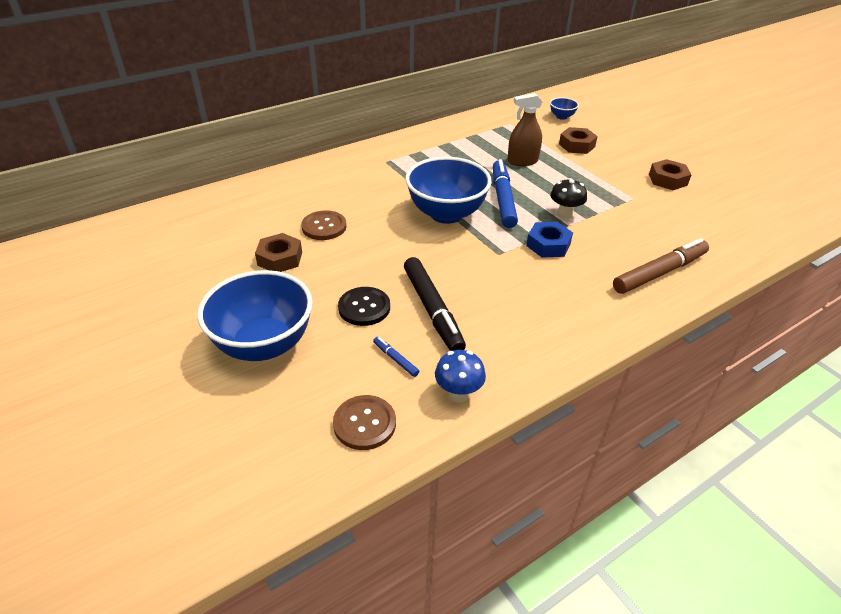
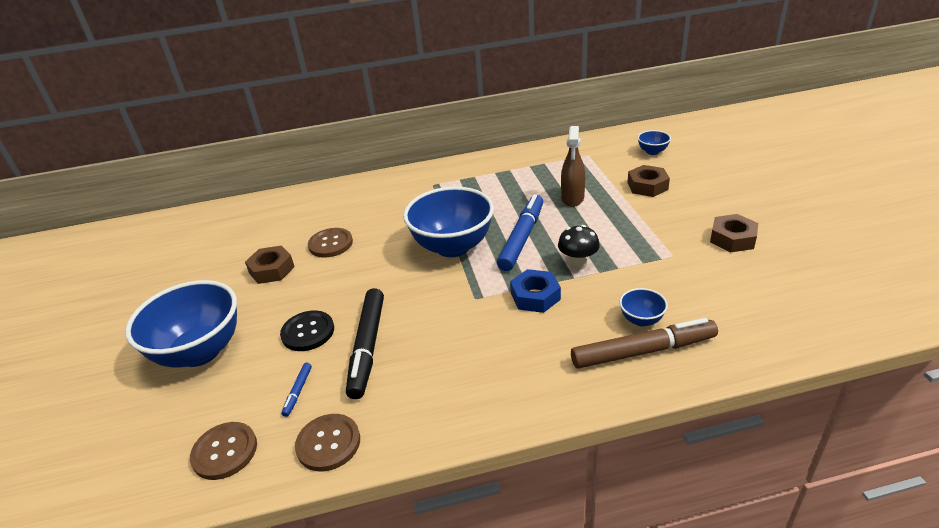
camera: 25 degrees right, 5 degrees down
(395, 359) = (298, 392): blue marker -> blue marker turned 150 degrees counterclockwise
(458, 394) = (328, 443): blue mushroom -> brown button
(522, 161) = (572, 198): brown spray bottle -> brown spray bottle turned 90 degrees counterclockwise
(642, 250) = (641, 320): none -> blue bowl

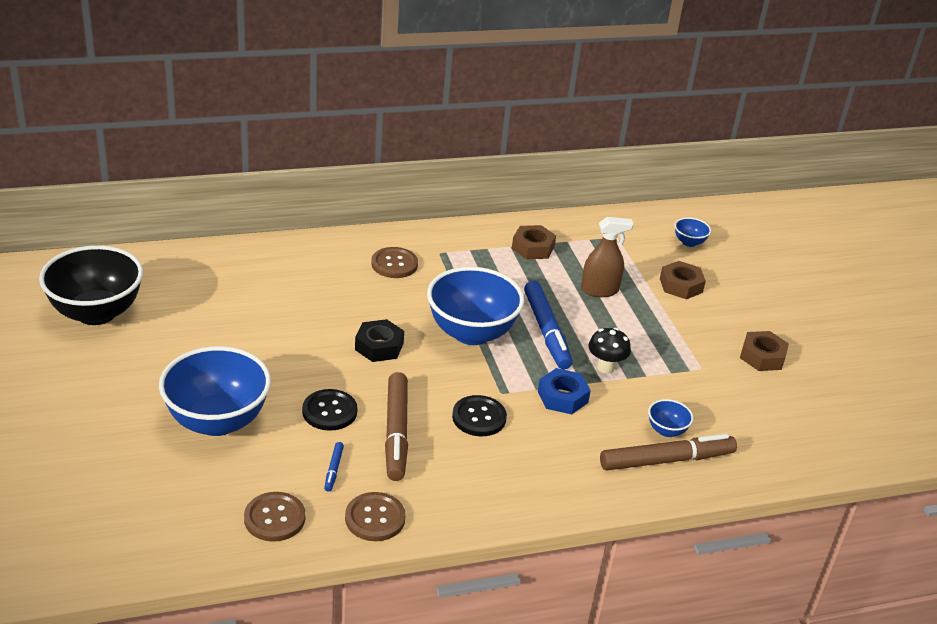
camera: 10 degrees left, 0 degrees up
(130, 264) = (96, 313): none -> black bowl
(271, 270) = (271, 338): brown nut -> brown nut (533, 248)
(330, 244) = (332, 314): brown button -> brown button (394, 264)
(366, 267) = (379, 346): none -> black nut
(367, 347) = (396, 432): black marker -> brown marker
(451, 324) = (479, 417): none -> black button
(522, 238) = (546, 331): blue marker -> blue marker turned 150 degrees clockwise
(572, 198) = (599, 290): brown spray bottle -> brown spray bottle turned 105 degrees counterclockwise

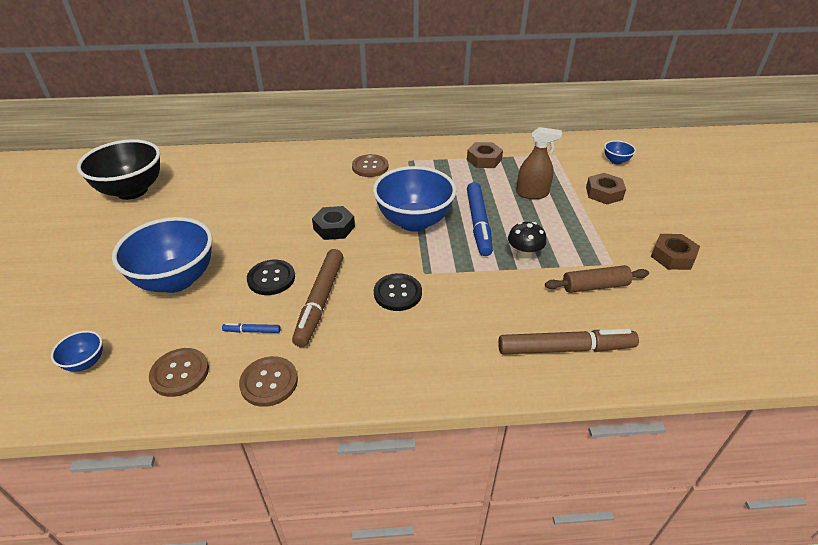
camera: 15 degrees right, 5 degrees up
(333, 469) = (252, 331): blue marker -> blue marker turned 75 degrees clockwise
(562, 397) = (478, 280): blue nut -> none
(666, 430) = (570, 319): blue bowl -> blue bowl (86, 362)
(686, 394) = (595, 286): none -> brown rolling pin

